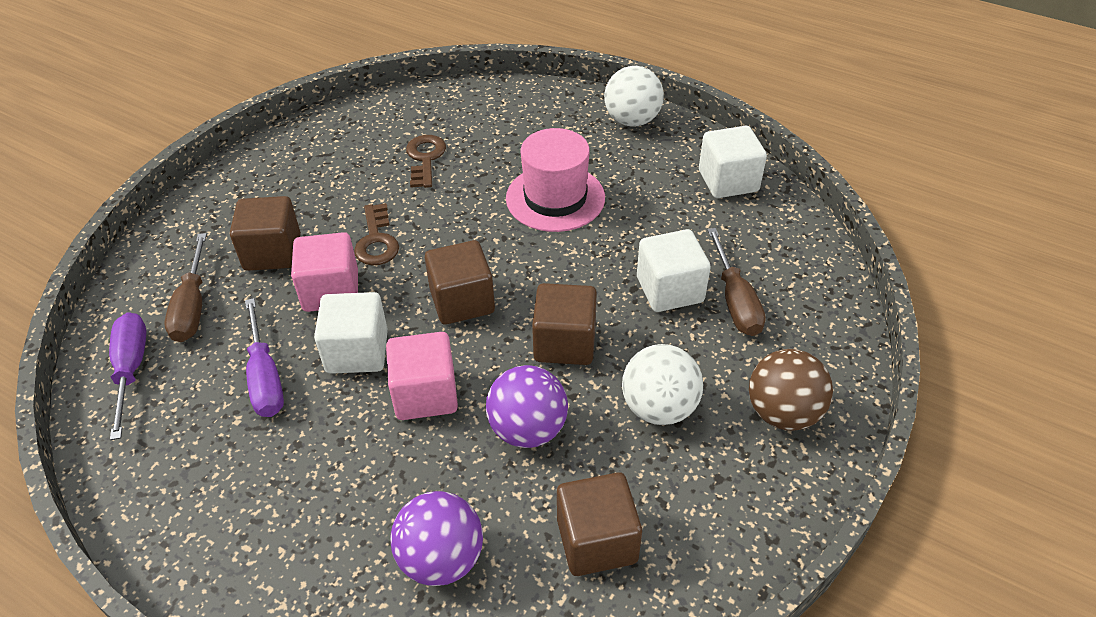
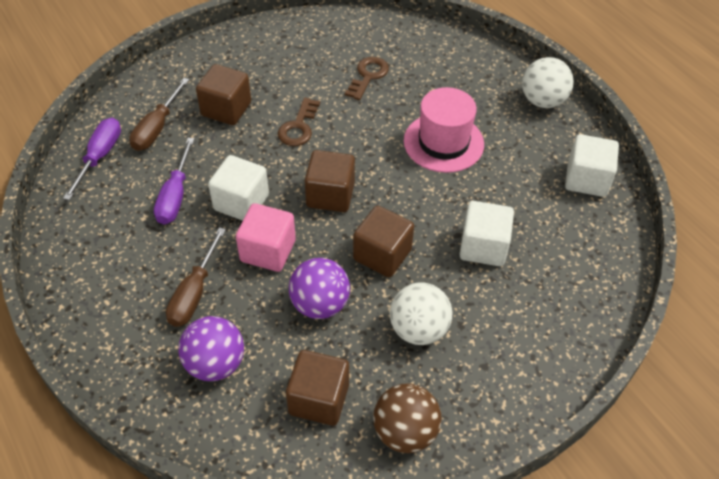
camera: 25 degrees right, 5 degrees up
(331, 291) = (248, 152): pink cube -> none
(735, 301) = (527, 276): brown screwdriver -> brown screwdriver (194, 293)
(783, 413) = (506, 373): brown ball -> brown ball (405, 432)

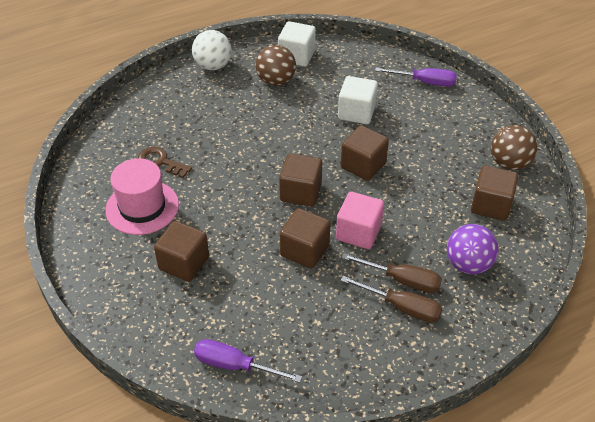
camera: 85 degrees left, 5 degrees down
(157, 128) = (201, 318): brown screwdriver -> brown screwdriver (402, 307)
(175, 196) = (293, 298): purple screwdriver -> purple screwdriver (425, 82)
(241, 202) = (304, 250): white cube -> brown cube
(298, 127) = (217, 210): brown key -> none
(320, 304) = (410, 202): purple ball -> none
(418, 329) = (429, 151): white ball -> none
(443, 142) = (250, 123): pink hat -> pink hat (142, 207)
(528, 161) = (276, 81): none -> brown ball

